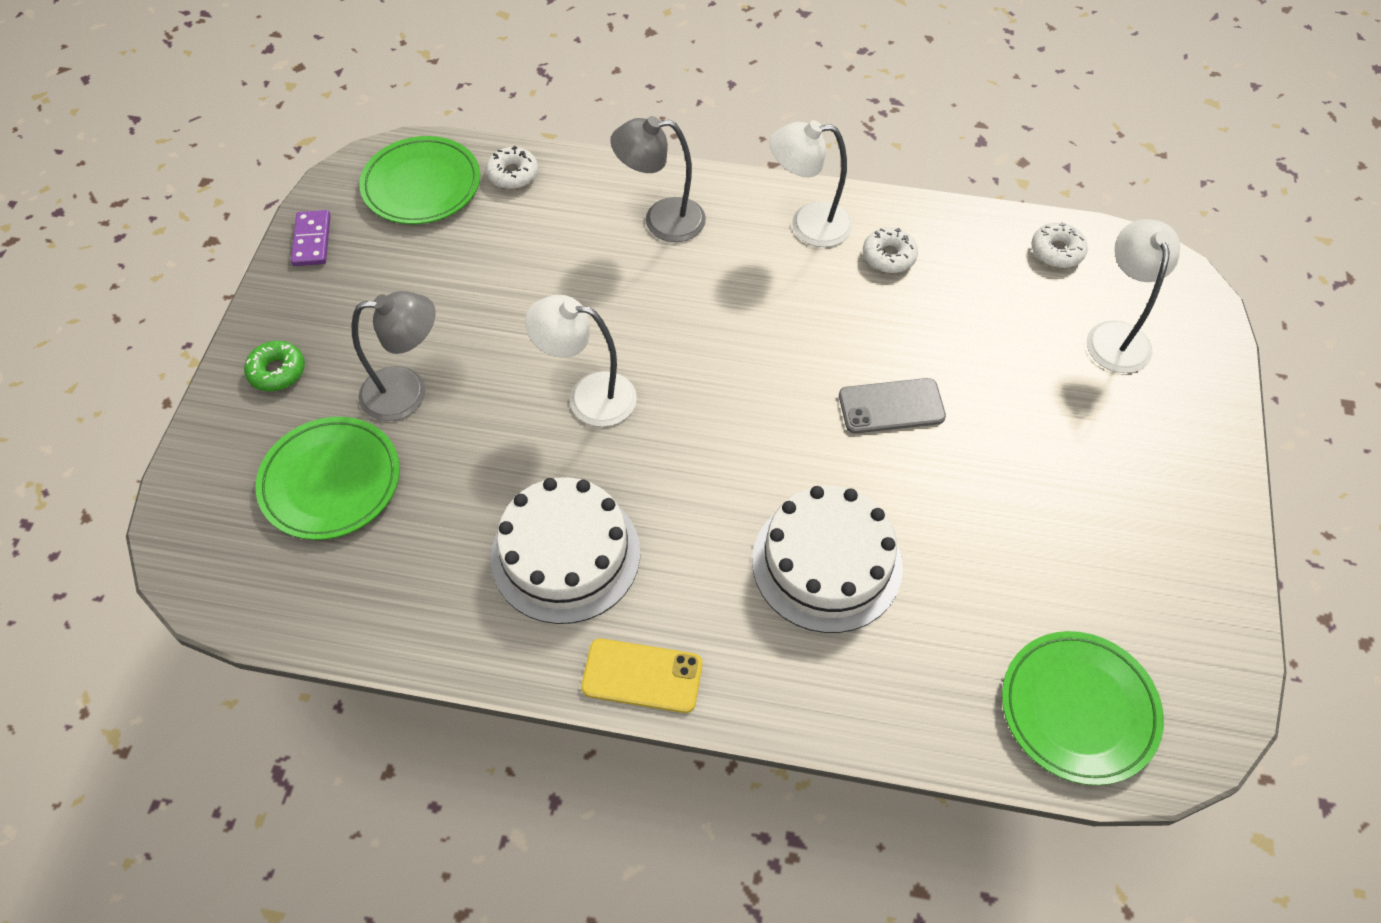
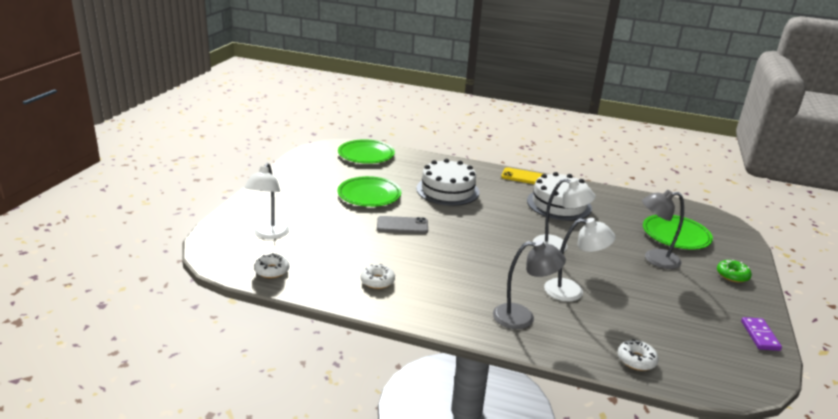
camera: 175 degrees left, 30 degrees down
(421, 185) = (702, 361): green plate -> green plate (369, 195)
(808, 225) = (423, 303): white lamp -> white lamp (572, 291)

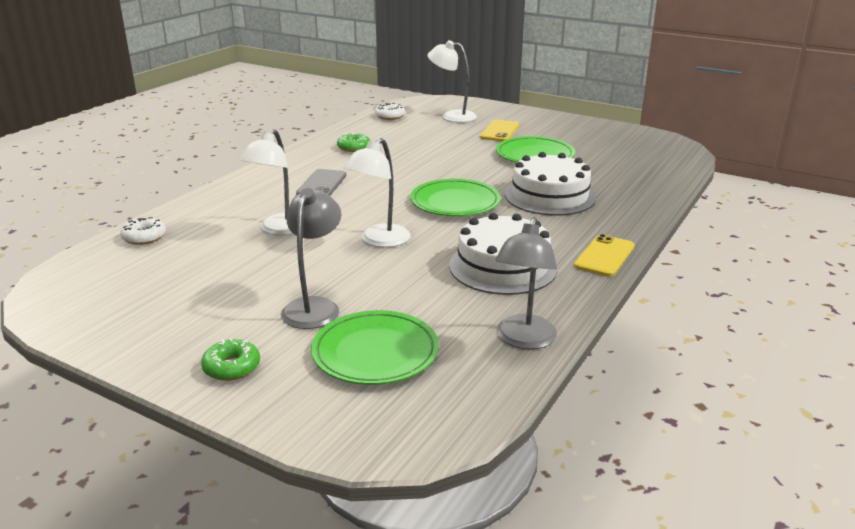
camera: 105 degrees right, 0 degrees up
(312, 209) = (499, 131): none -> yellow phone
(366, 154) = (657, 161): green plate -> green plate (455, 202)
(377, 281) = (354, 147): white donut -> green donut
(402, 225) = (457, 164): grey phone -> grey phone (322, 184)
(522, 317) = (254, 197): grey lamp -> grey lamp (523, 340)
(760, 335) = (97, 332): purple domino -> none

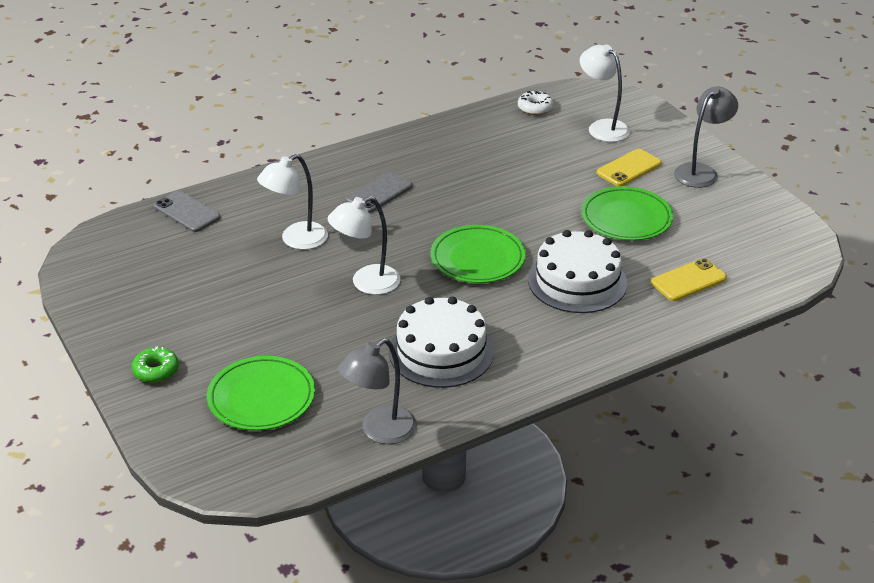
camera: 30 degrees right, 10 degrees up
(144, 237) = (187, 212): white donut -> grey phone
(314, 306) = (255, 336): grey lamp -> grey lamp (701, 171)
(354, 147) = (454, 148): green donut -> none
(604, 256) = (544, 374): yellow phone -> yellow phone (688, 280)

